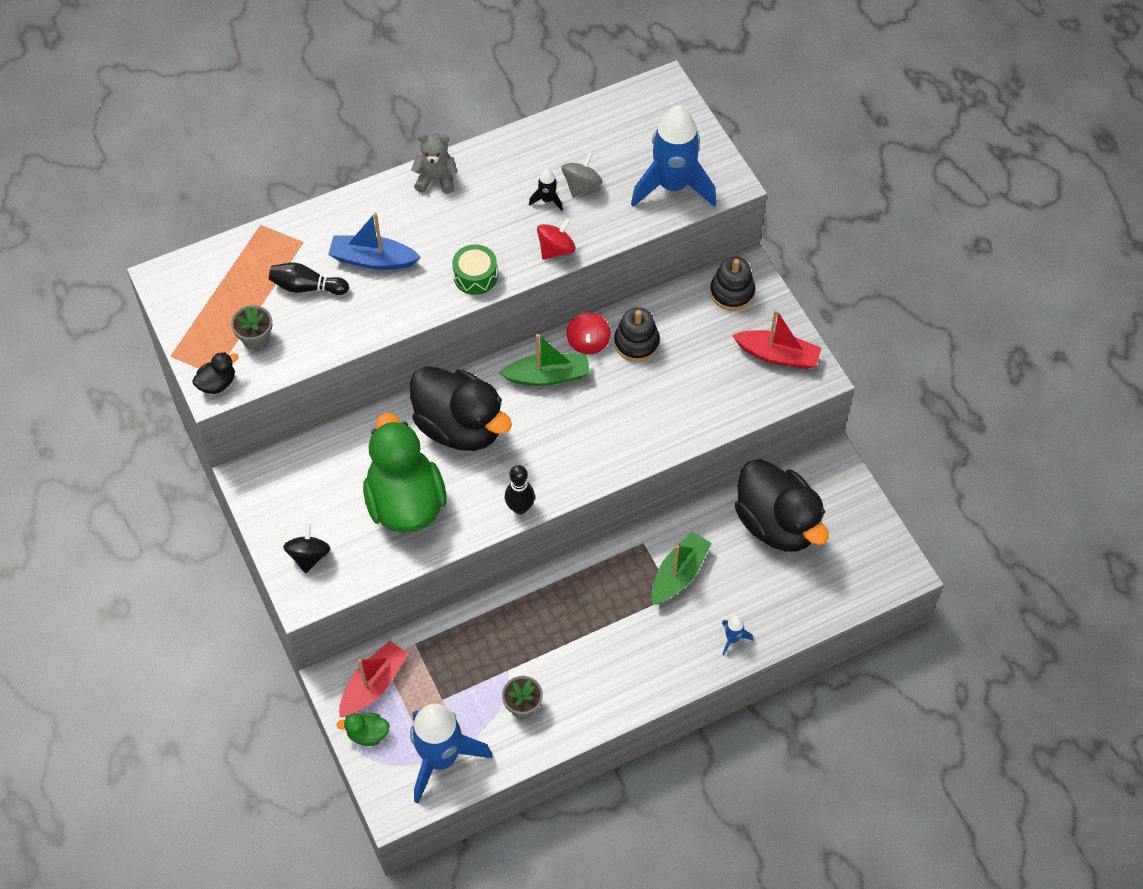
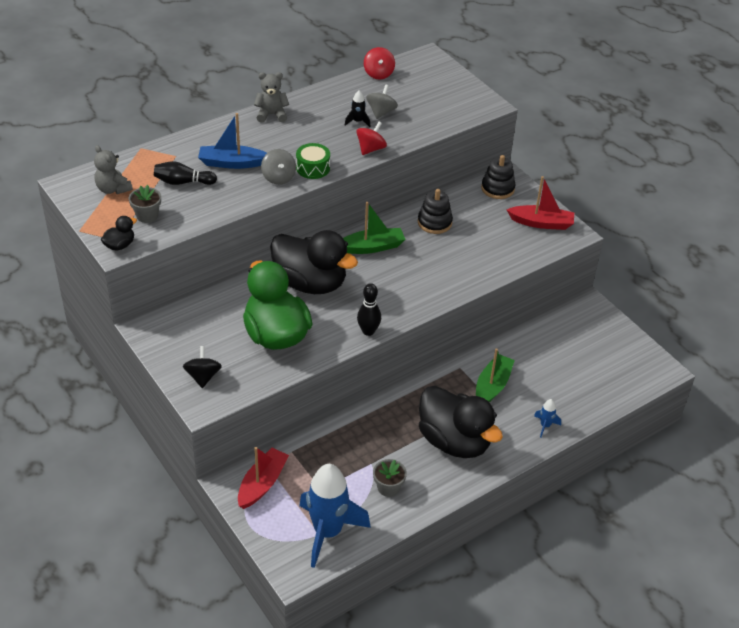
camera: 10 degrees left, 15 degrees down
(218, 291) = (113, 189): none -> grey teddy bear
(367, 734) = (263, 520): green duck -> none
(429, 289) = (278, 177): none -> grey spinning top
(588, 342) = (398, 225): red spinning top -> red spinning top (378, 74)
(672, 186) = (448, 109): blue rocket -> none
(777, 524) = (559, 347): black duck -> black duck (454, 441)

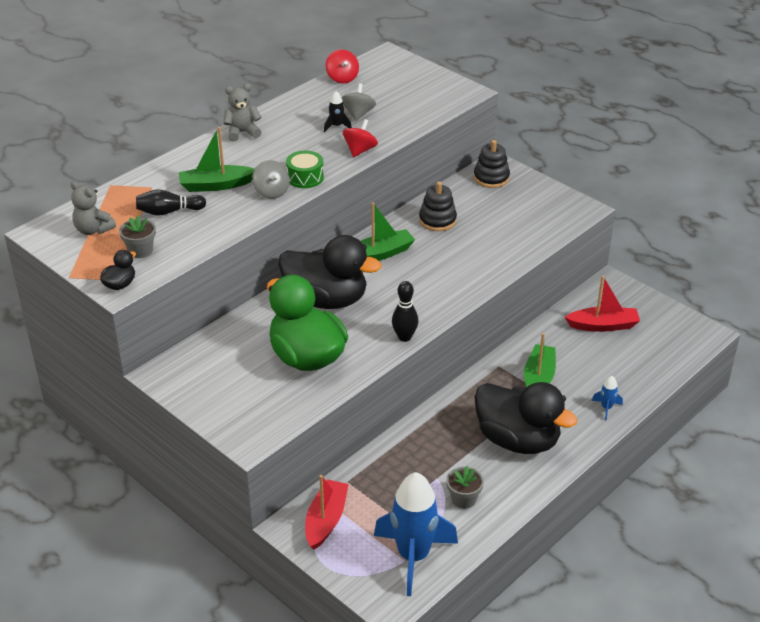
camera: 10 degrees left, 5 degrees down
(203, 376) = (240, 412): black spinning top -> none
(232, 163) = (216, 185): blue boat -> green boat
(541, 223) = (547, 204): red boat -> red boat (603, 325)

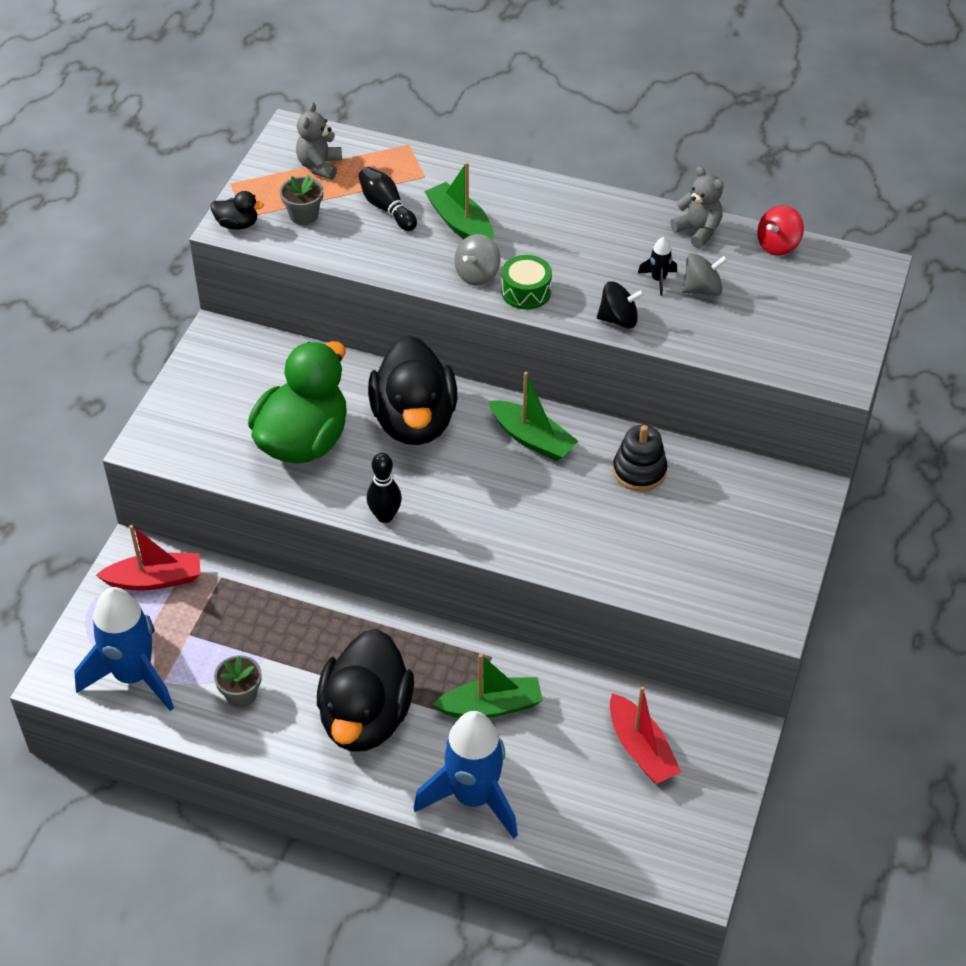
camera: 65 degrees right, 10 degrees up
(242, 132) = (584, 204): grey teddy bear -> grey teddy bear (698, 231)
(360, 150) = (618, 319): red spinning top -> black spinning top
(491, 178) = (776, 496): black stacking toy -> none
(606, 408) = (473, 797): blue rocket -> blue rocket, size x2.46

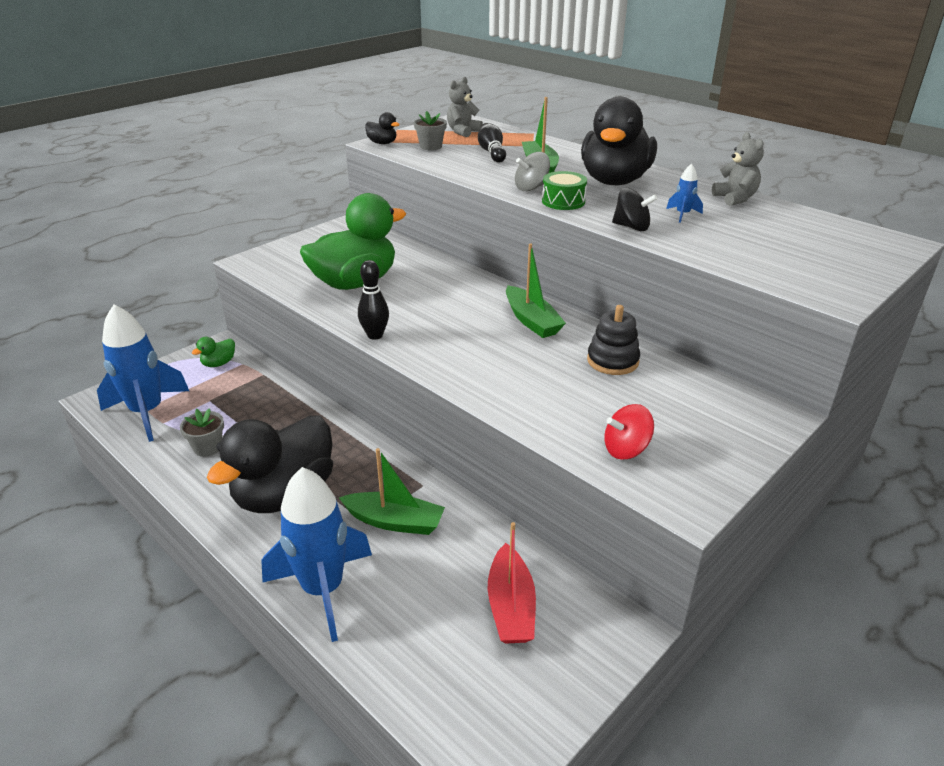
camera: 25 degrees right, 15 degrees down
(155, 580) = (219, 363): red boat -> green duck
(414, 421) = (446, 291): black duck -> black duck (614, 181)
(658, 280) = (682, 215): black rocket -> blue rocket
(702, 289) = (720, 226): grey spinning top -> none
(777, 245) = (806, 216): red spinning top -> red spinning top (626, 449)

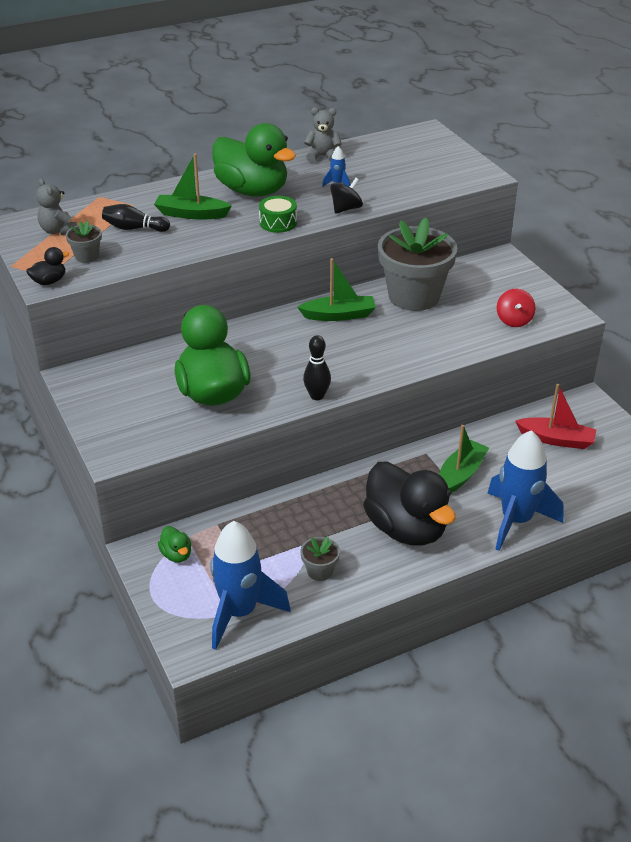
camera: 70 degrees left, 5 degrees up
(531, 188) = (238, 229): grey spinning top -> none
(612, 361) = (414, 296): black stacking toy -> grey flower pot
(614, 181) = (252, 191): black duck -> green duck

